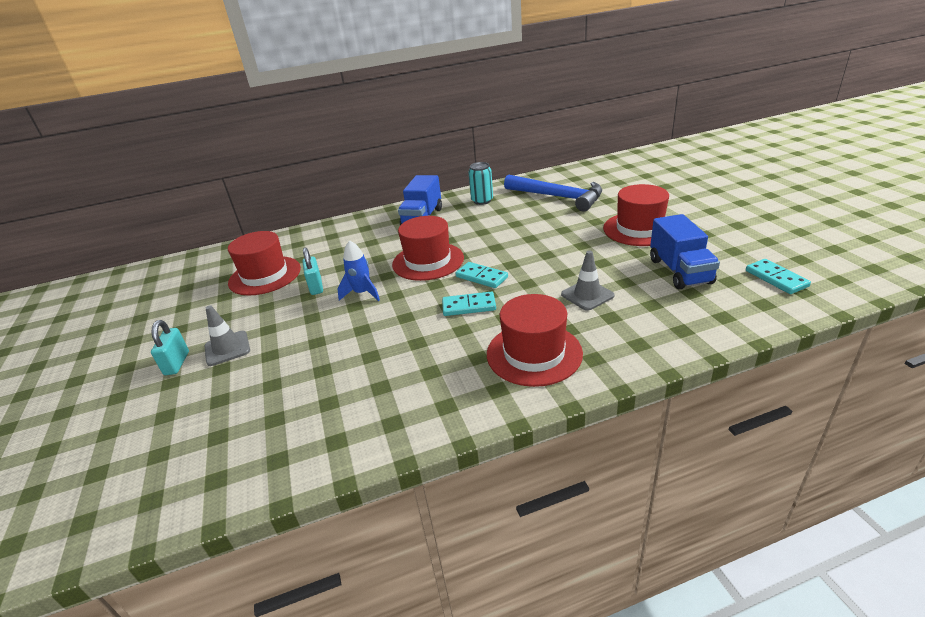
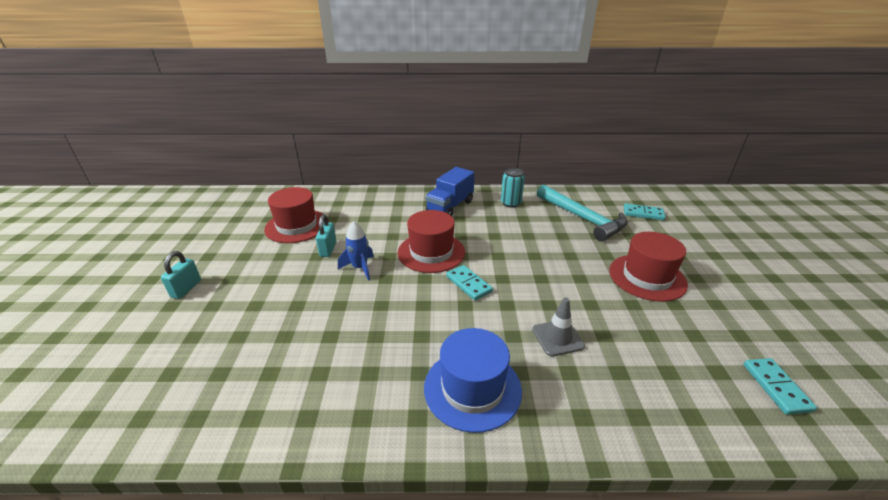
camera: 15 degrees right, 0 degrees up
(227, 348) = (229, 287): grey traffic cone -> none
(469, 306) = (441, 312): turquoise domino -> turquoise domino (643, 213)
(534, 353) = (472, 388): red hat -> blue hat
(557, 197) = (582, 218): blue hammer -> turquoise hammer
(680, 271) = (668, 341): blue truck -> none

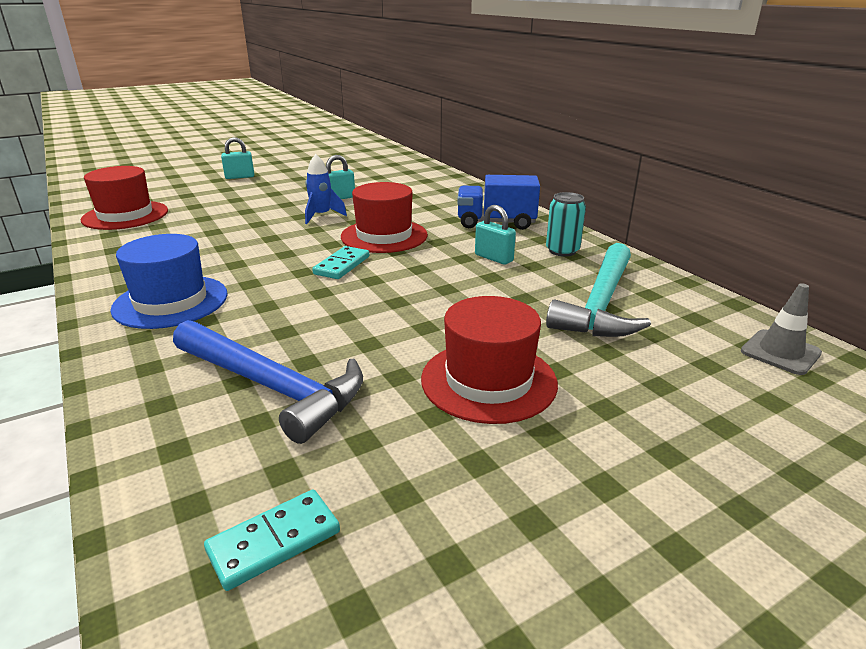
camera: 60 degrees right, 5 degrees down
(297, 226) = (364, 179): red hat -> red hat (125, 215)
(503, 226) = (493, 258): none -> turquoise padlock
(557, 338) = (279, 331): grey traffic cone -> grey traffic cone (780, 352)
(629, 357) = (271, 386): none -> blue hammer
(643, 213) = (712, 355): turquoise domino -> none

